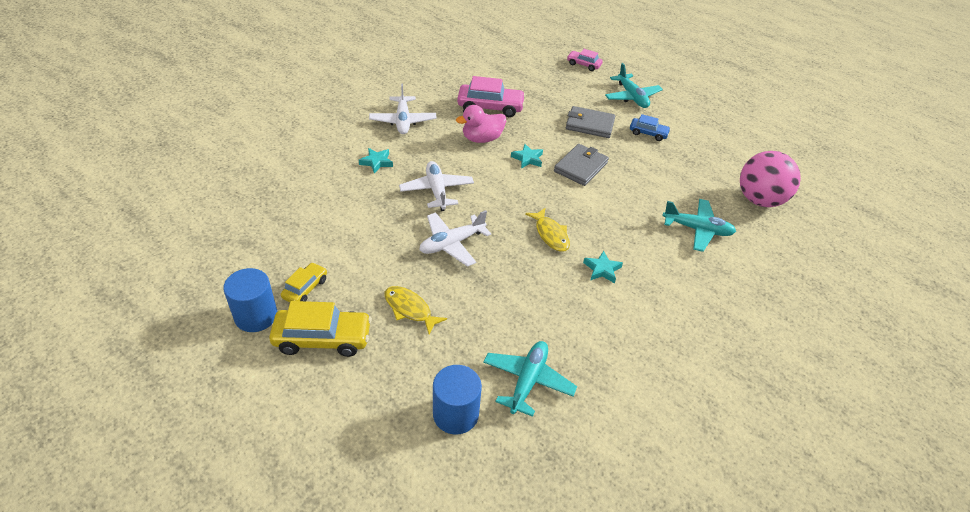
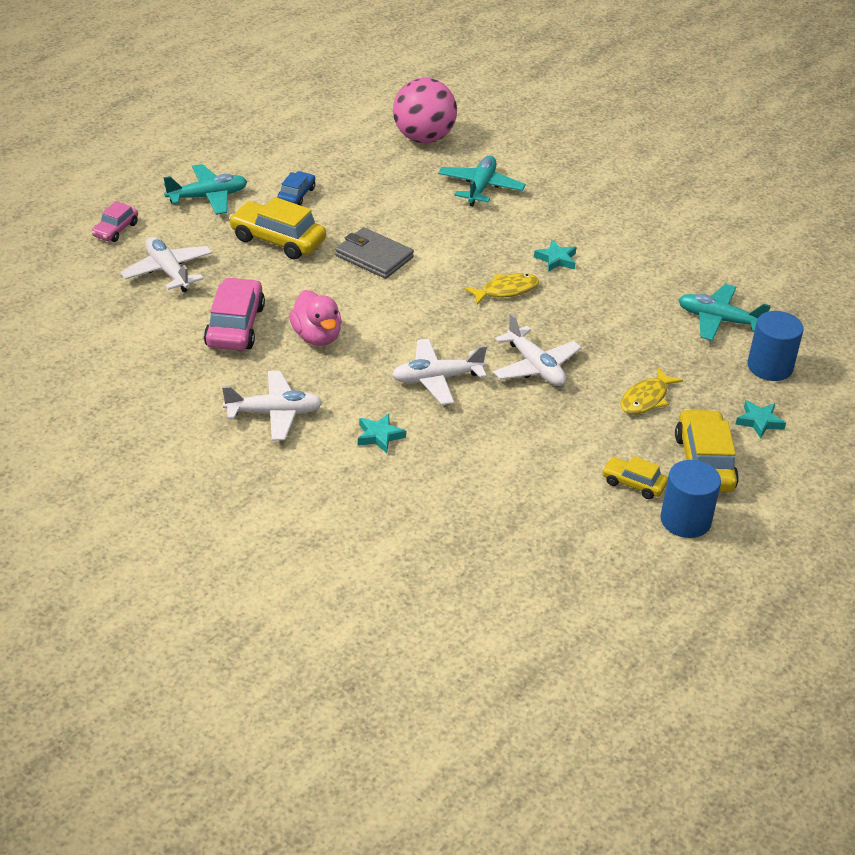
camera: 90 degrees left, 5 degrees down
(527, 159) = (360, 298): turquoise star -> turquoise star (759, 422)
(544, 83) = (168, 271): none -> white plane
(589, 124) = (277, 240): grey wallet -> yellow car

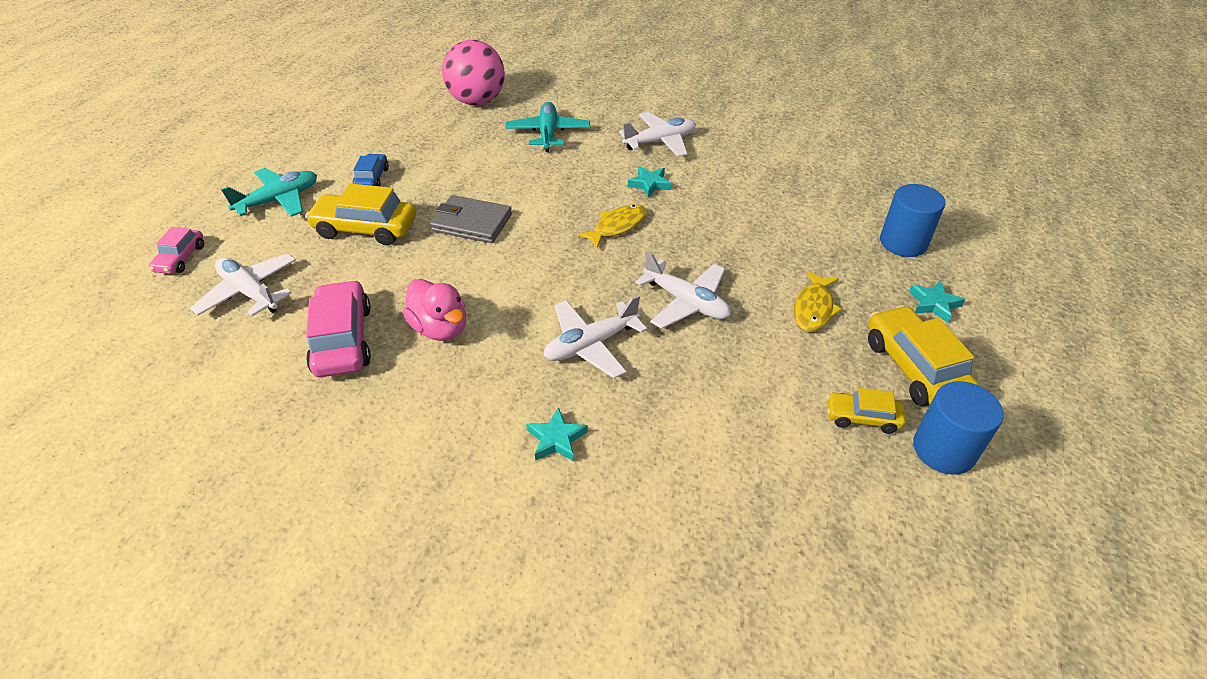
camera: 15 degrees left, 5 degrees up
(274, 413) = (420, 444): white plane -> white plane (660, 142)
(719, 320) = (828, 208): turquoise plane -> none

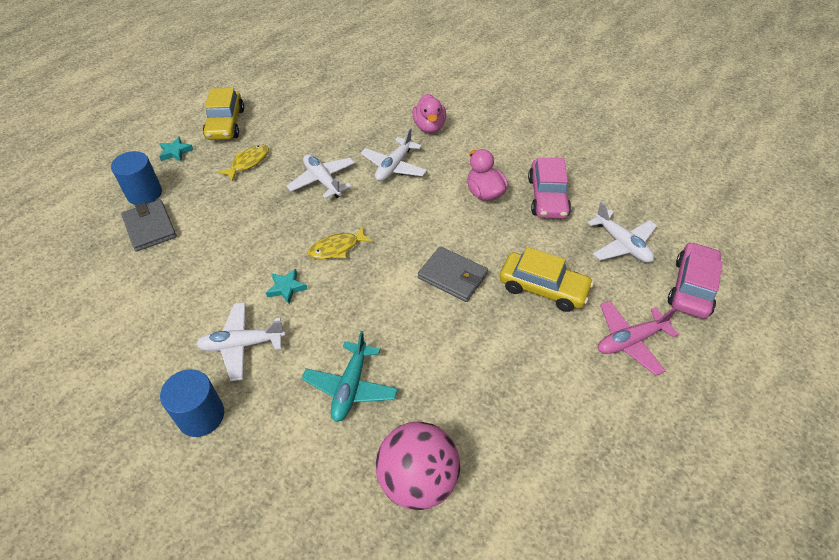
camera: 165 degrees left, 5 degrees up
(180, 258) = (691, 287): pink car -> pink car, size x1.75
(279, 200) = (630, 341): turquoise plane -> pink plane
(372, 178) = (543, 353): blue car -> none
(556, 439) = (429, 127): turquoise star -> pink duck
(591, 345) = (394, 166): white plane -> white plane turned 135 degrees clockwise
(850, 210) = (150, 227): none -> grey wallet
(862, 417) = (274, 110): yellow car -> none
(944, 449) = (250, 93): blue cylinder -> blue cylinder (201, 416)

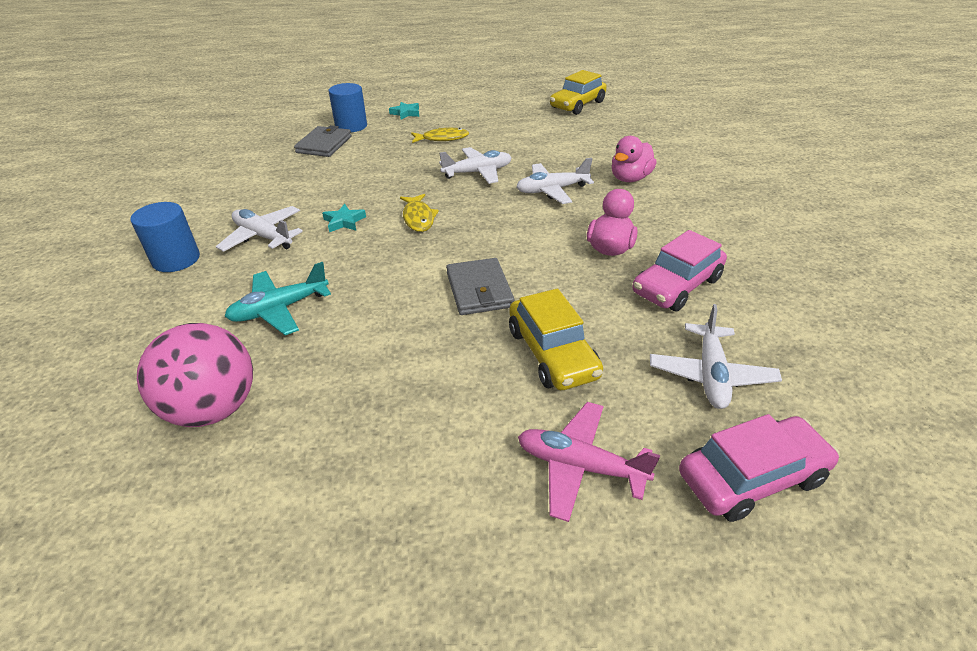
camera: 45 degrees right, 10 degrees down
(226, 124) = (463, 111): yellow car -> yellow car (577, 105)
(322, 181) = (477, 172): white plane -> white plane turned 60 degrees clockwise
(337, 248) = (418, 218): yellow fish -> yellow fish turned 120 degrees counterclockwise

